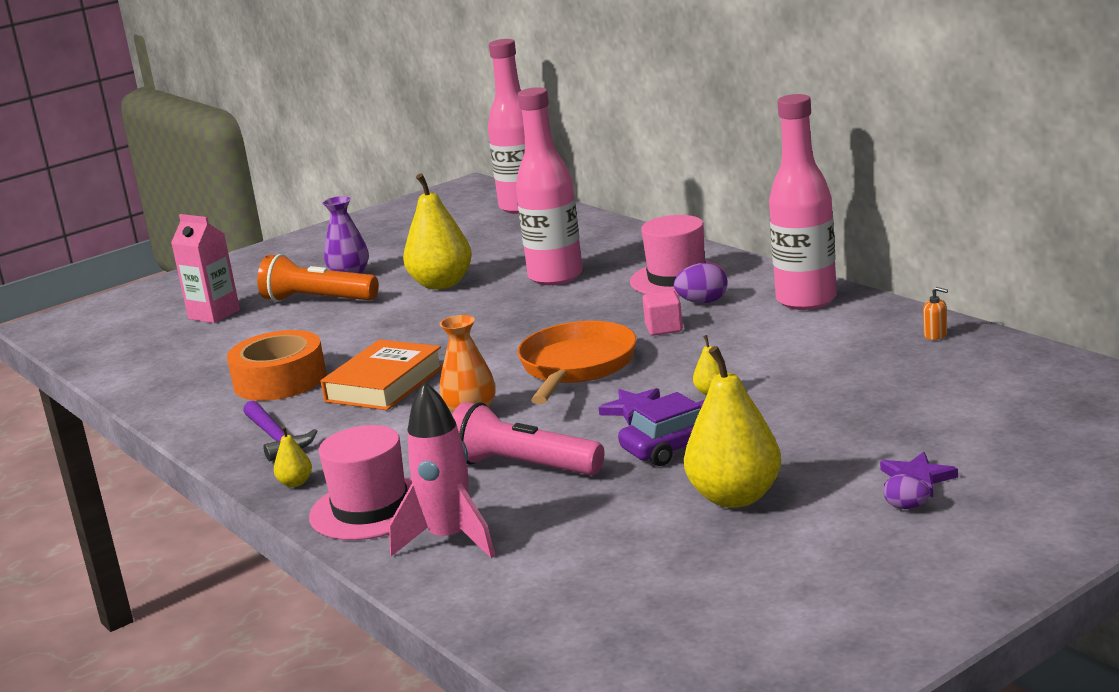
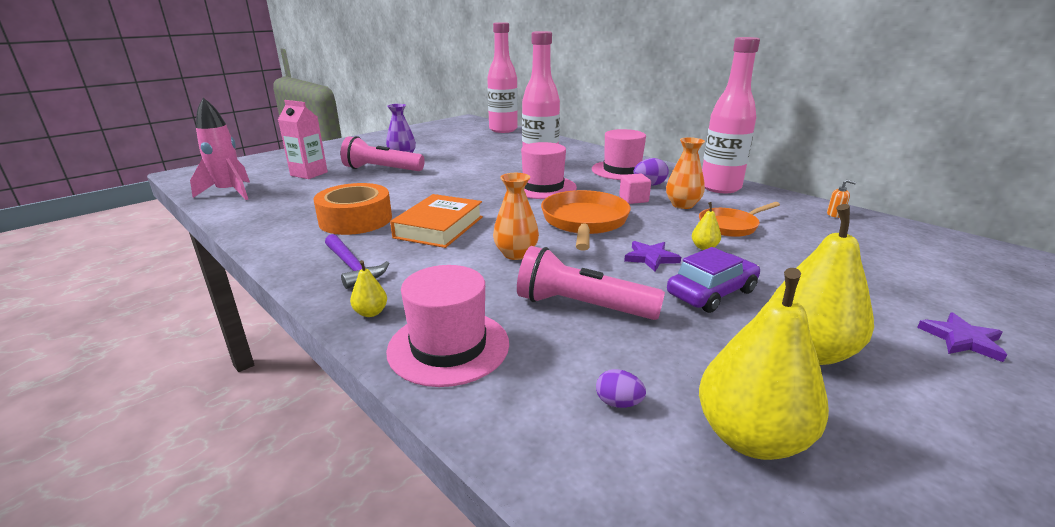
camera: 10 degrees left, 5 degrees up
(317, 300) = (382, 169): orange flashlight -> pink flashlight
(441, 284) = (465, 165): yellow pear -> yellow pear (750, 437)
(450, 540) = (542, 392): pink rocket -> pink rocket (230, 192)
(543, 316) = (543, 187): none -> pink hat
(728, 333) = (682, 205): none -> orange vase
(771, 361) = (730, 226): none -> orange pan
(906, 507) = (990, 373): purple egg -> purple egg (618, 403)

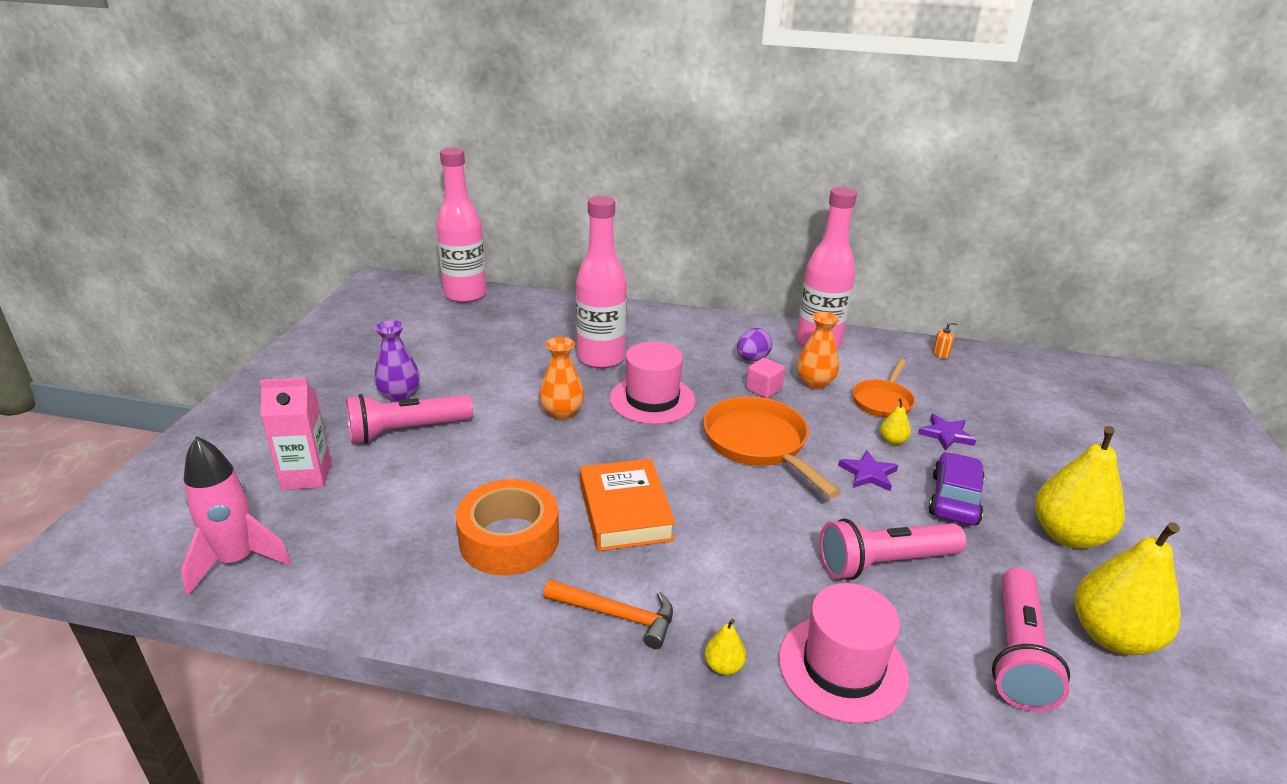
camera: 35 degrees left, 5 degrees up
(352, 267) = (617, 615): purple hammer -> orange hammer
(516, 254) = (752, 519): orange vase -> orange vase (562, 413)
(618, 403) = (1017, 653): purple egg -> pink flashlight
(622, 170) = (699, 341): pink hat -> none
(961, 339) = (1130, 478): purple star -> purple star (946, 434)

